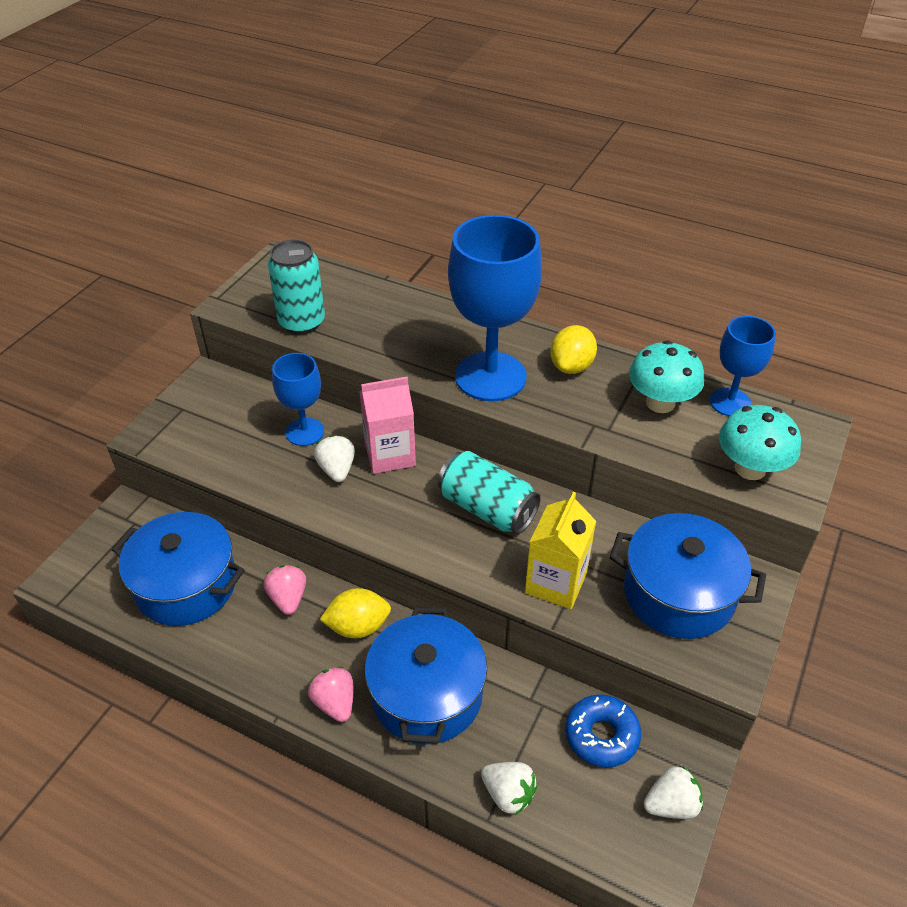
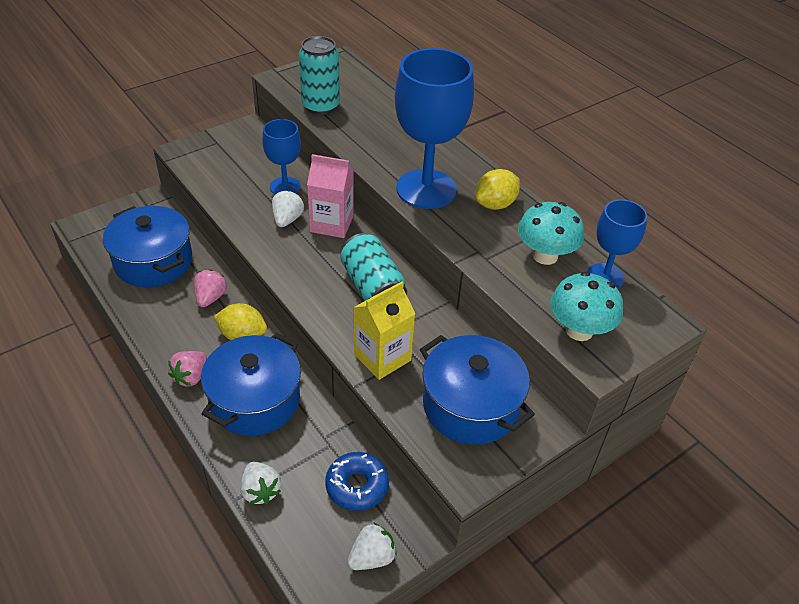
camera: 25 degrees right, 0 degrees up
(335, 703) = (191, 377): pink strawberry -> pink strawberry turned 150 degrees counterclockwise
(671, 804) = (372, 557): white strawberry -> white strawberry turned 45 degrees counterclockwise

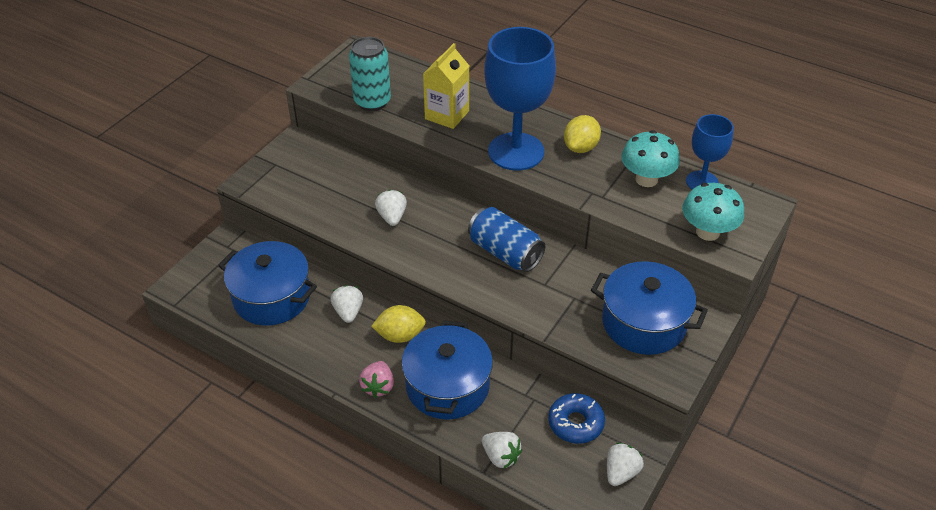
camera: 20 degrees left, 0 degrees up
(211, 298) = (348, 312): pink strawberry -> white strawberry
(285, 187) = (369, 187): blue goblet -> none
(331, 224) = (434, 208): pink carton -> none
(372, 287) = (505, 253): turquoise can -> blue can
(382, 357) = (551, 309): yellow carton -> yellow carton (447, 115)

